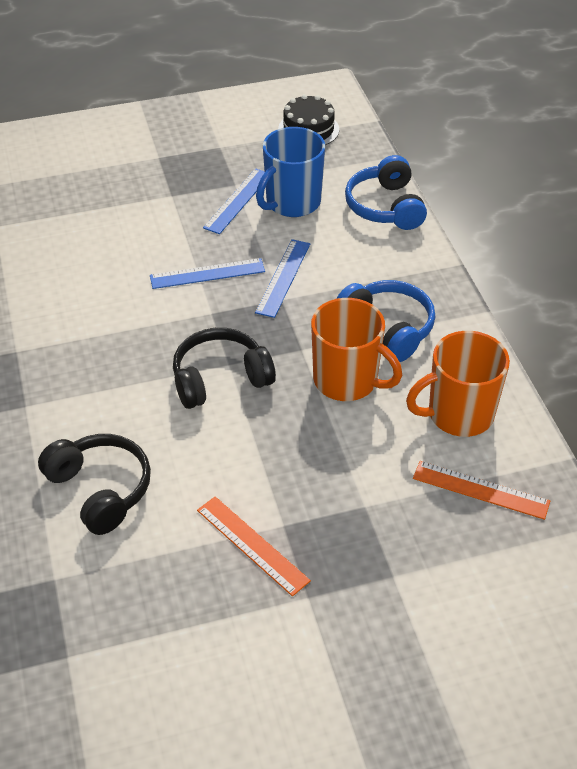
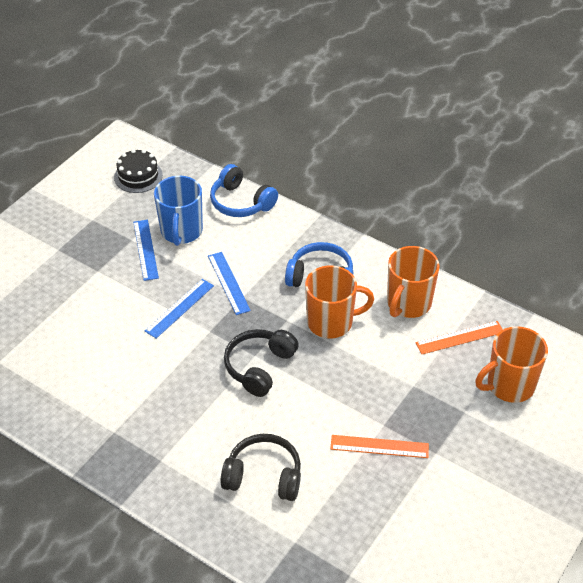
camera: 40 degrees left, 0 degrees up
(483, 584) = (509, 385): none -> orange mug

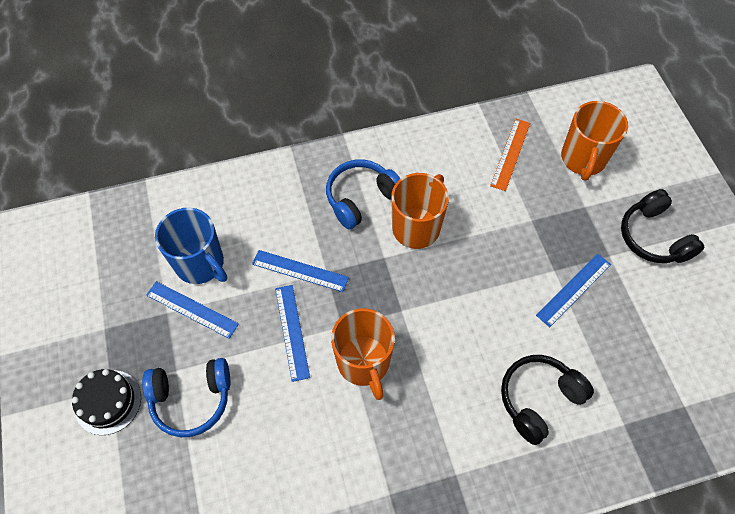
camera: 50 degrees left, 15 degrees up
(138, 176) = (91, 249): black cake -> black cake (108, 402)
(241, 202) = (215, 192): blue headphones -> blue headphones (191, 399)
(259, 367) = (418, 316): black headphones -> black headphones (653, 237)
(379, 446) = (574, 289): orange ruler -> blue ruler
(408, 303) = (446, 160): orange mug -> orange mug (364, 363)

